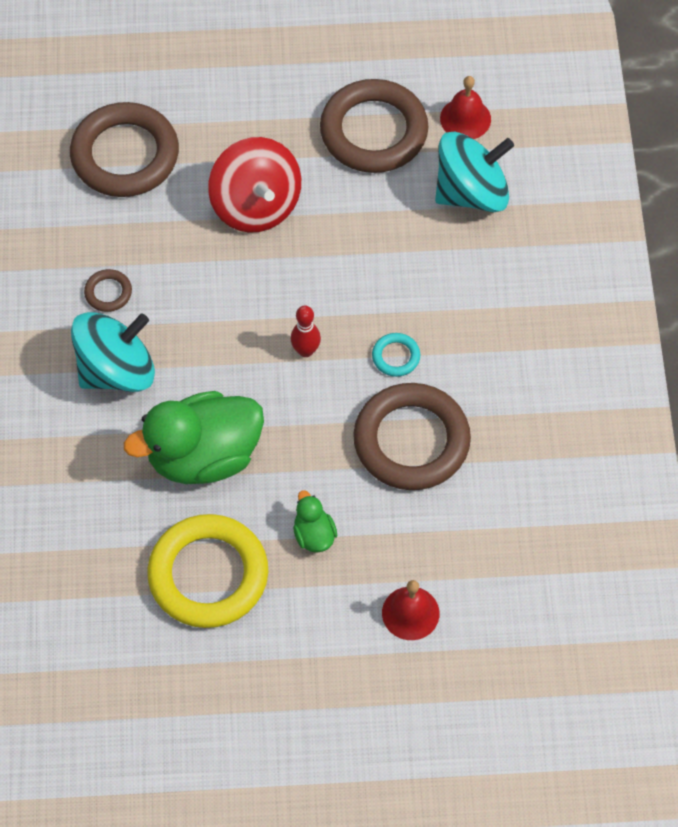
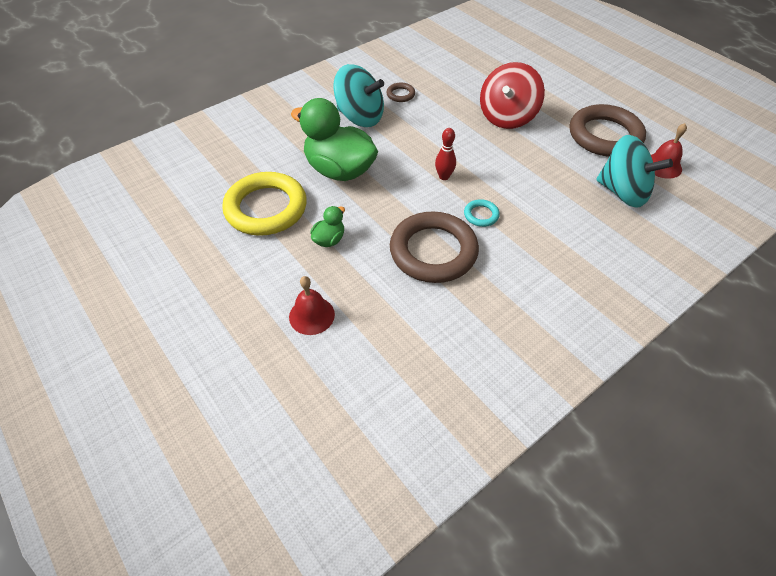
camera: 55 degrees right, 10 degrees down
(125, 155) = (480, 65): brown ring -> none

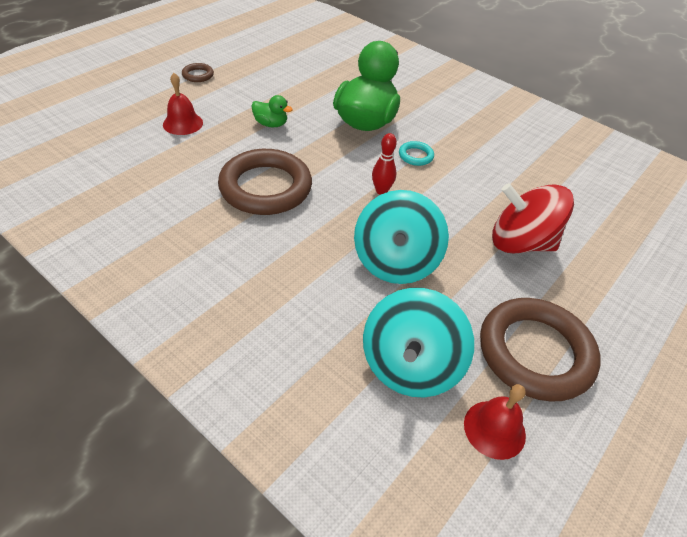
camera: 75 degrees right, 5 degrees down
(266, 208) = (303, 88): yellow ring -> none
(360, 117) = (455, 127): turquoise spinning top -> turquoise spinning top (395, 262)
(400, 94) = (512, 152): brown ring -> brown ring (198, 75)
(481, 215) = (327, 221): turquoise ring -> turquoise ring (415, 156)

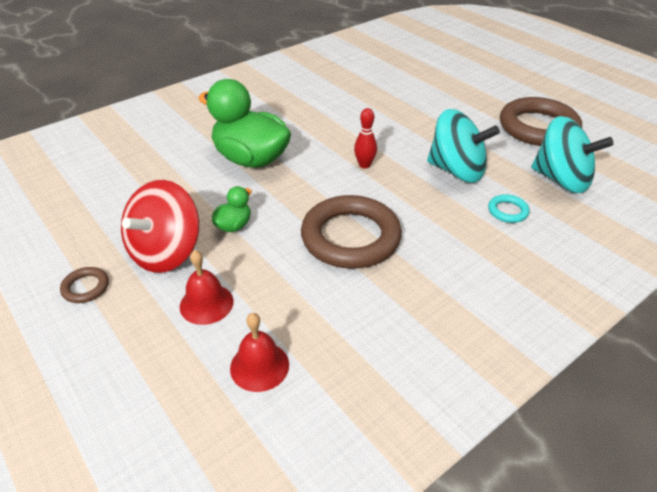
camera: 75 degrees left, 5 degrees down
(415, 156) = (316, 139): turquoise ring -> turquoise ring (507, 211)
(494, 429) = (603, 155): red bell -> red bell (259, 366)
(520, 243) = (433, 111): red spinning top -> red spinning top (166, 252)

